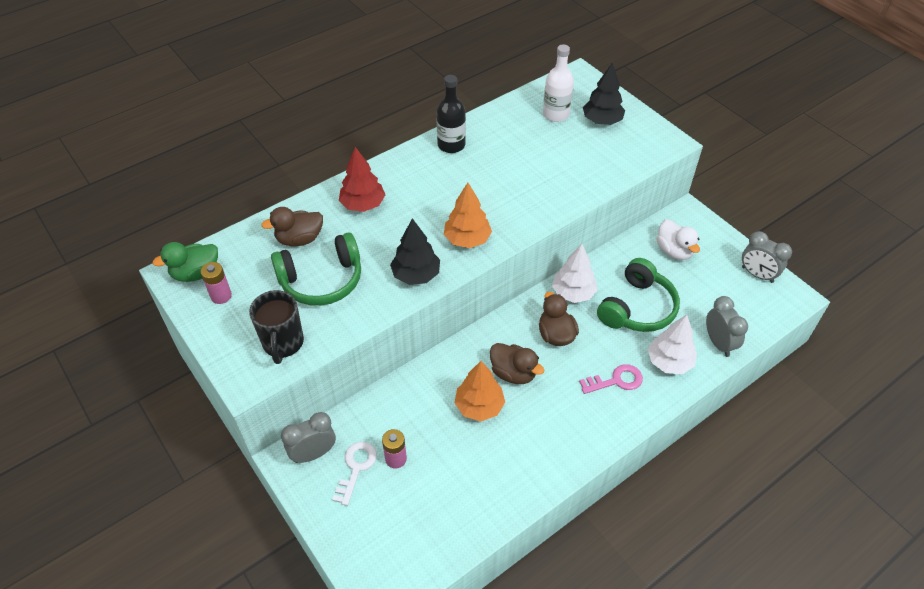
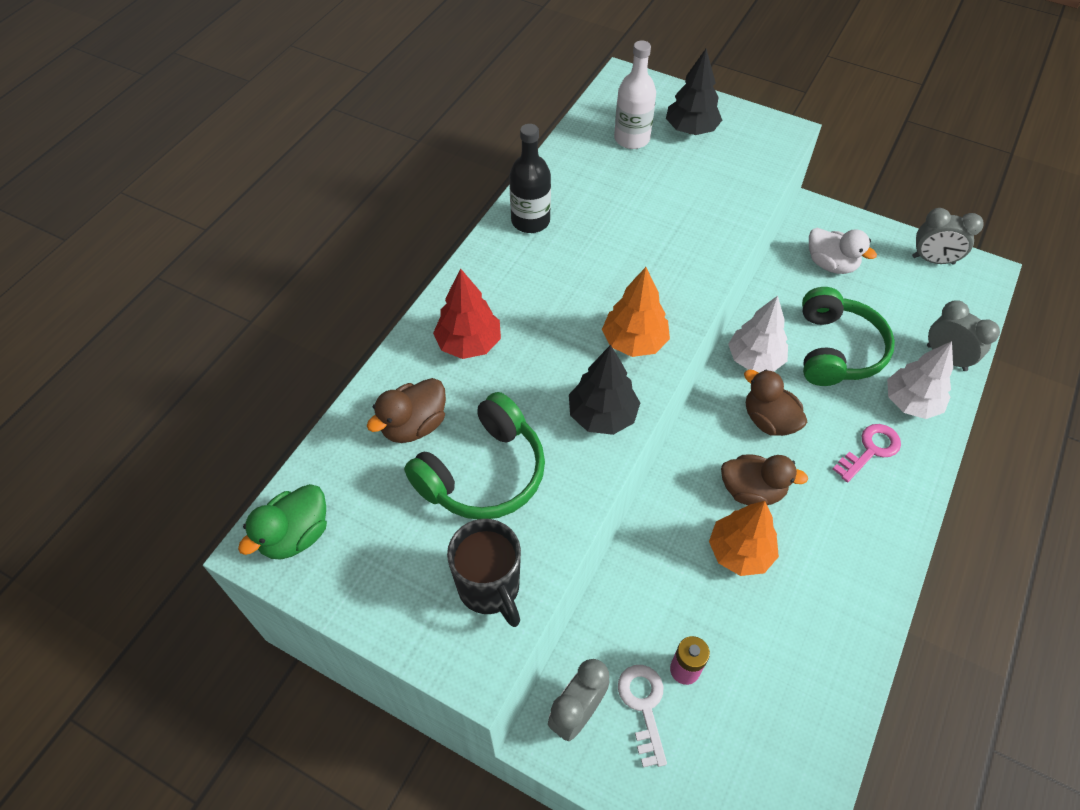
camera: 25 degrees left, 5 degrees up
(221, 296) = (355, 554): pink battery -> none

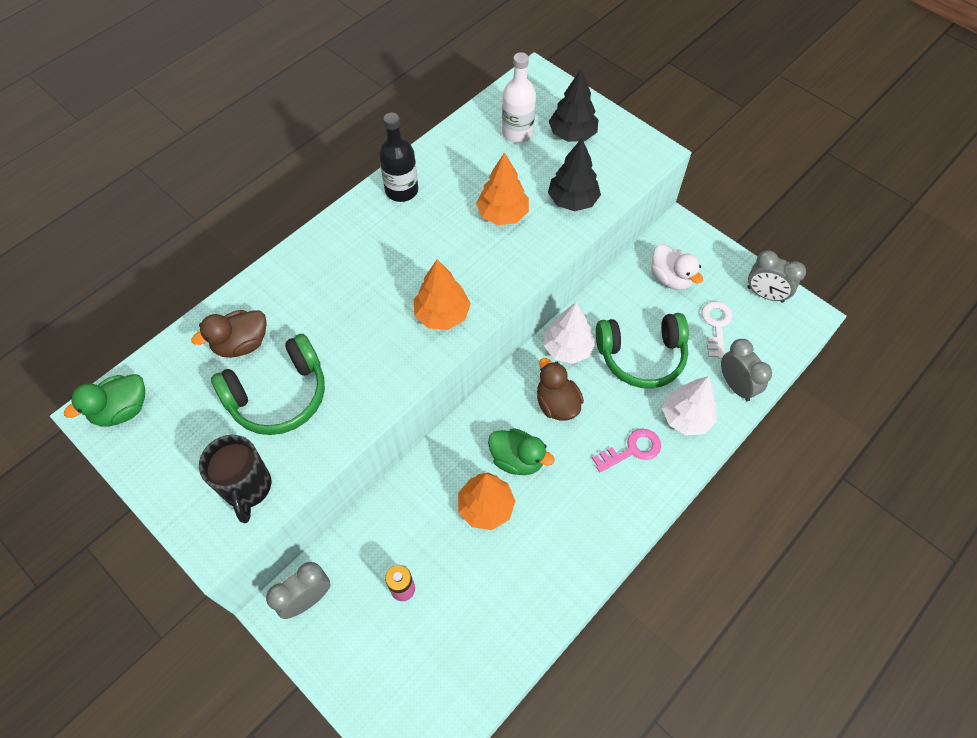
camera: 15 degrees right, 5 degrees up
(469, 343) = (310, 286): red tree -> none
(602, 415) = (390, 371): black tree -> black tree (572, 200)
(643, 707) = (359, 608): white key -> white key (716, 325)
(653, 224) = (502, 214): none -> orange tree
(752, 490) = (517, 459): brown duck -> green duck
(836, 350) = (641, 356): green headphones -> green headphones turned 60 degrees clockwise

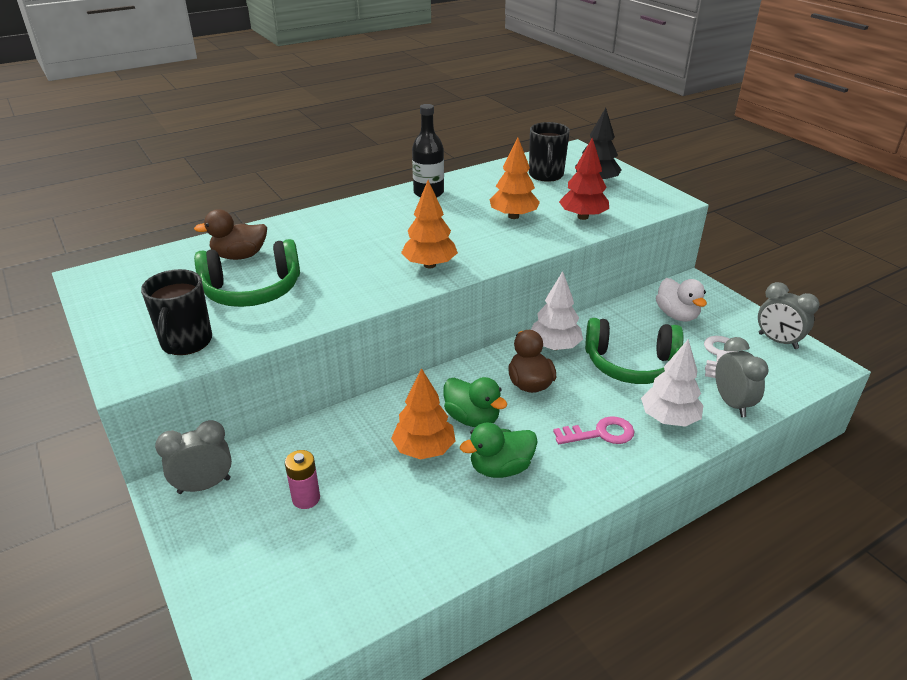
camera: 15 degrees right, 25 degrees down
(122, 410) = (112, 278): green duck -> green duck (500, 468)
(517, 133) = (546, 176): white bottle -> black mug
(572, 200) = (583, 217): black tree -> red tree

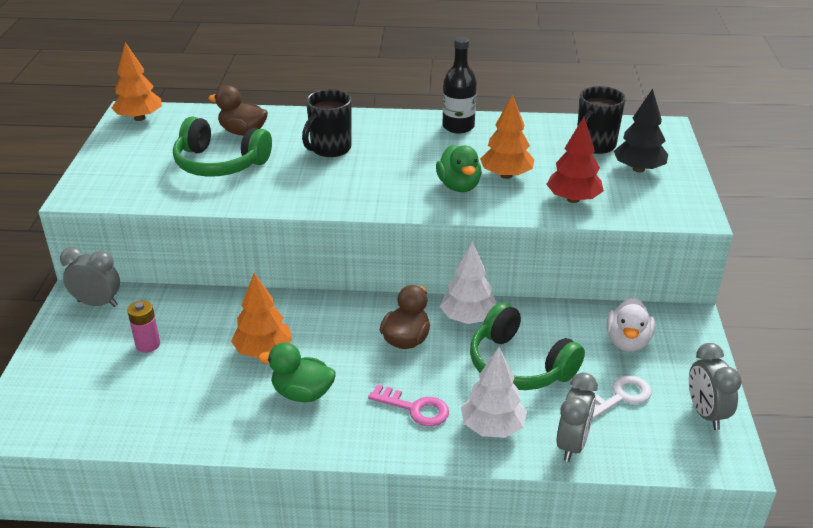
camera: 35 degrees right, 0 degrees up
(186, 343) = (134, 187): black mug -> black mug (330, 149)
(430, 265) = (374, 193): orange tree -> orange tree (139, 118)
(472, 418) = (326, 345): green duck -> green duck (459, 186)

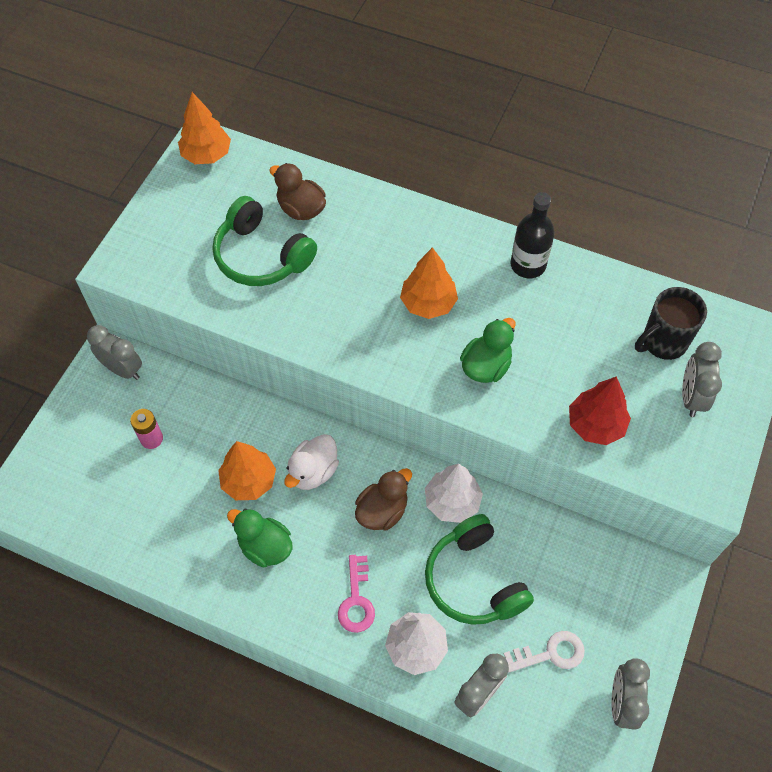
camera: 20 degrees right, 25 degrees up
(330, 149) = (378, 264): black mug -> none
(415, 408) = (356, 600): pink key -> pink key turned 45 degrees clockwise
(459, 186) = (486, 366): green duck -> green duck turned 150 degrees counterclockwise
(506, 175) = (542, 363): orange tree -> orange tree (428, 303)
(627, 342) = (593, 586): white duck -> white duck (313, 471)
(638, 169) = (691, 397): black tree -> grey clock

